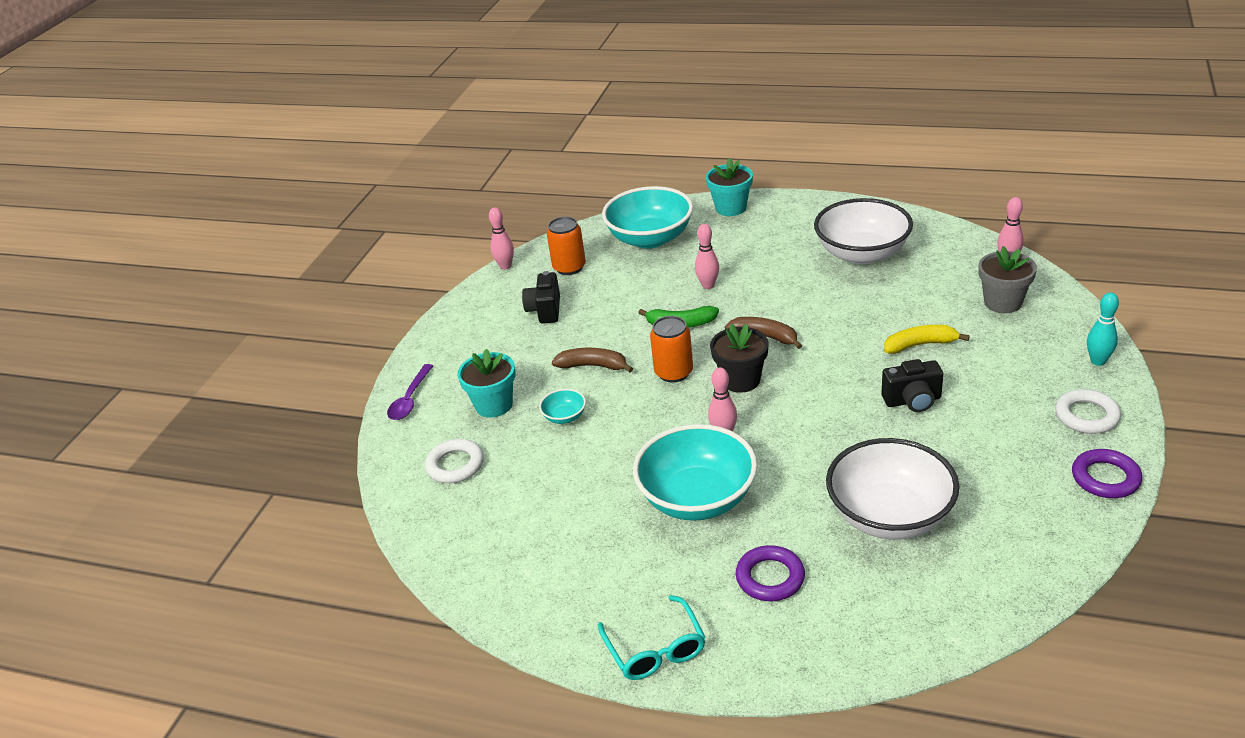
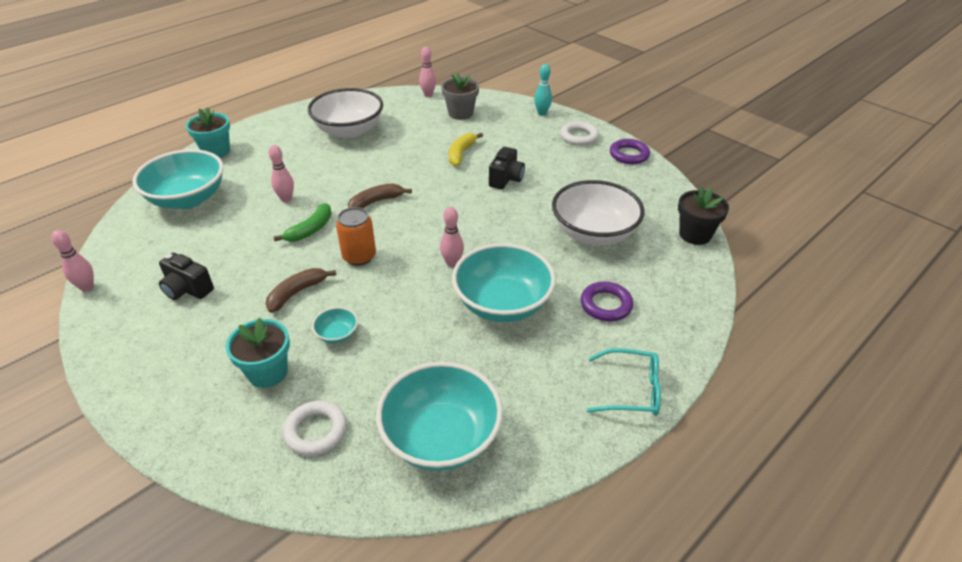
camera: 65 degrees left, 5 degrees up
(410, 399) = (182, 431): purple spoon -> none
(499, 540) = (441, 437): none -> turquoise bowl
(569, 267) = (153, 253): orange can -> none
(741, 380) = (406, 231): black flower pot -> black flower pot (695, 234)

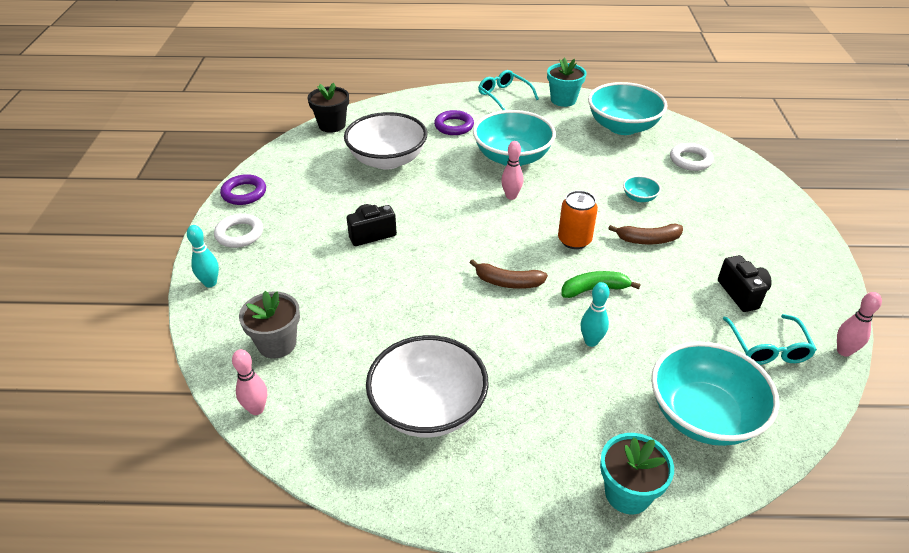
camera: 135 degrees left, 0 degrees up
(153, 259) = (767, 347): none -> turquoise glasses
(268, 372) = (703, 201): turquoise flower pot -> turquoise flower pot (563, 100)
(286, 199) = (591, 341): pink bowling pin -> turquoise bowling pin
(461, 153) = (363, 286): yellow banana -> none

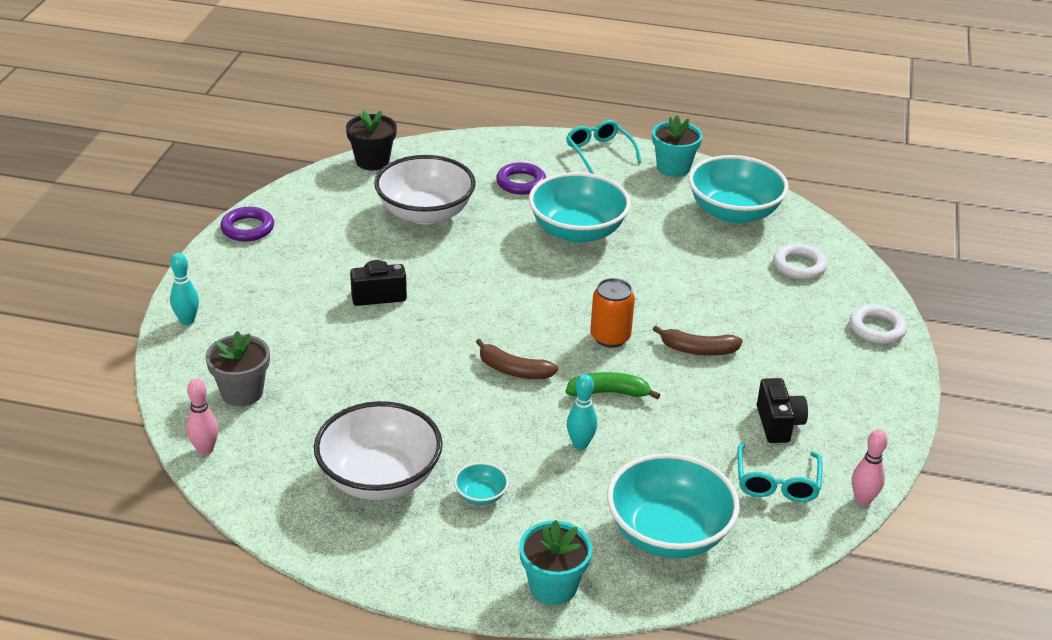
camera: 10 degrees right, 5 degrees down
(239, 234) = (231, 273): white ring -> white ring (877, 328)
(511, 196) = (556, 277): pink bowling pin -> none
(639, 197) = (711, 301): turquoise bowl -> turquoise bowl (481, 495)

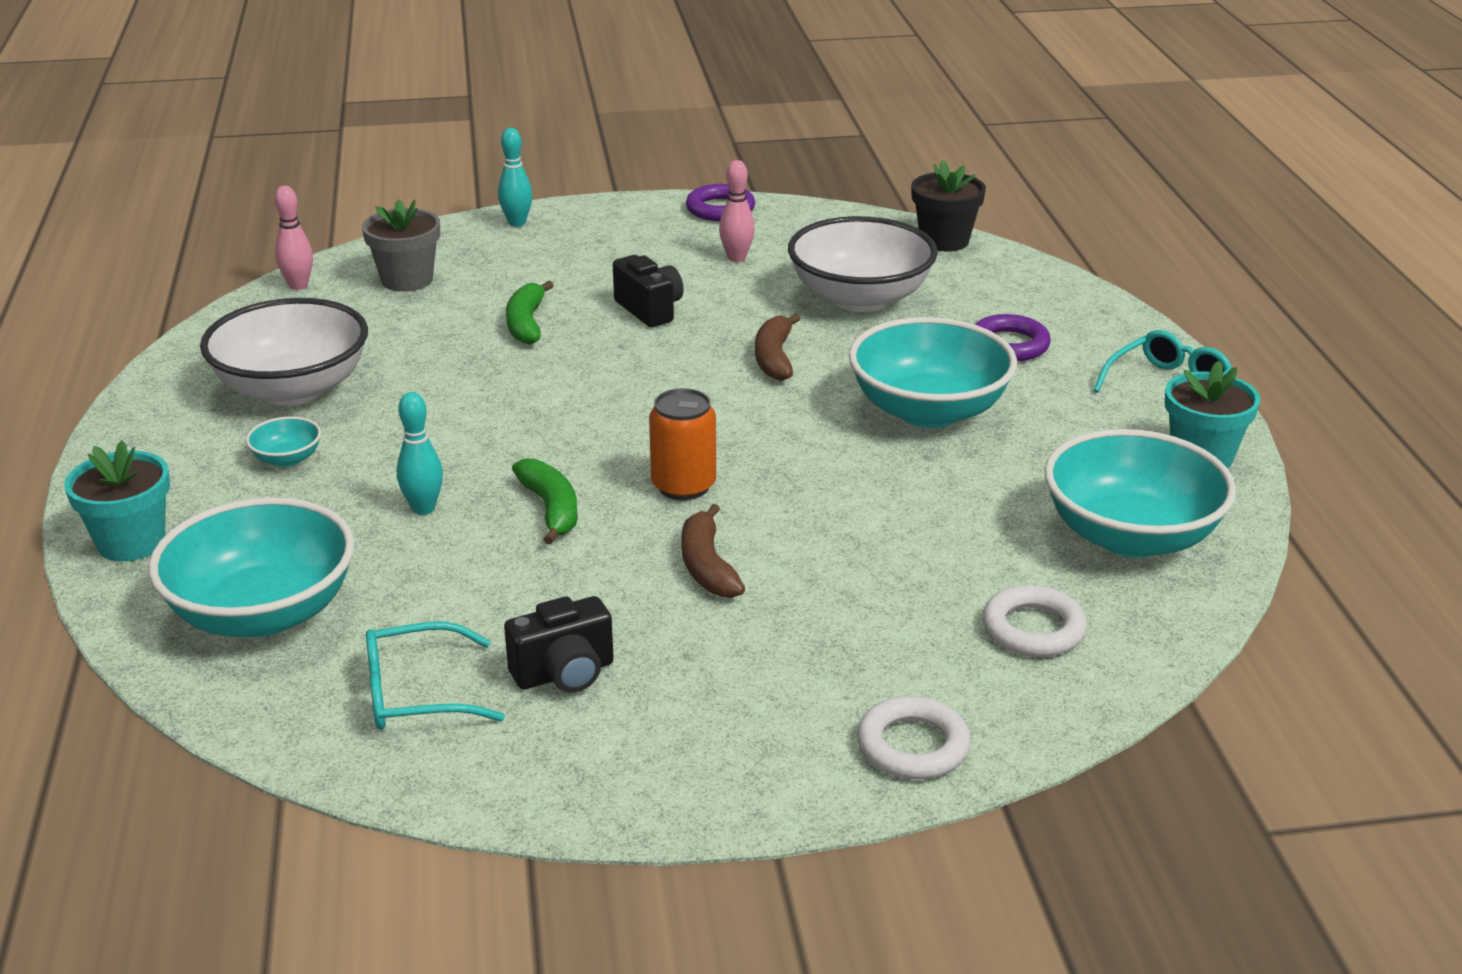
camera: 70 degrees right, 5 degrees down
(358, 351) = (526, 323): none -> green banana
(513, 370) = (555, 429): brown banana -> brown banana (774, 358)
(862, 500) = (411, 791): pink bowling pin -> pink bowling pin (736, 258)

